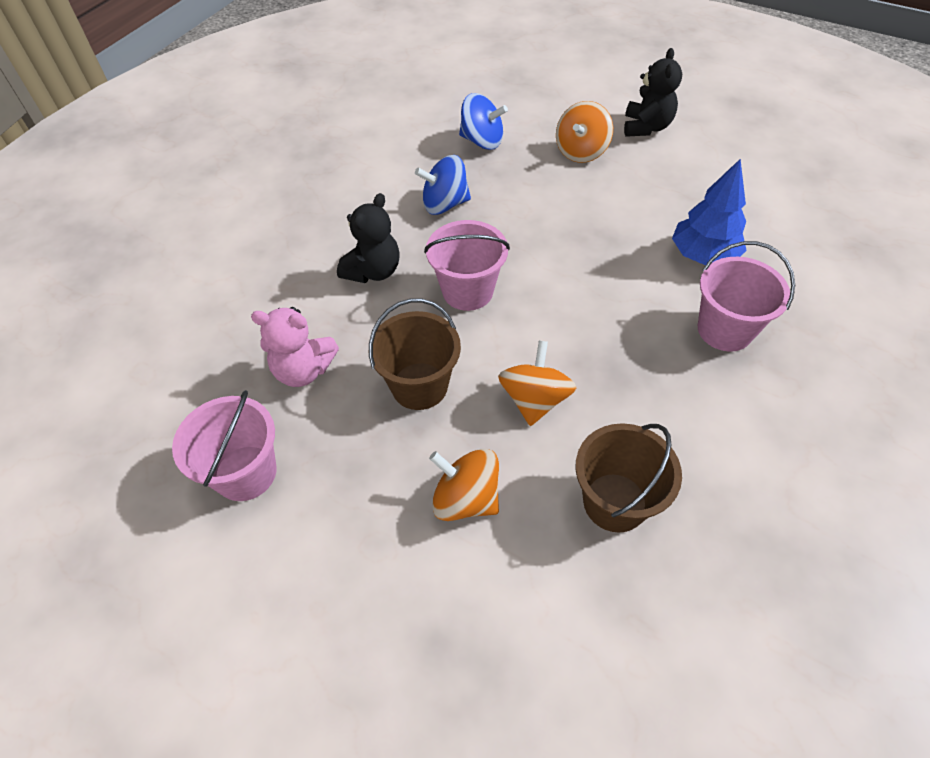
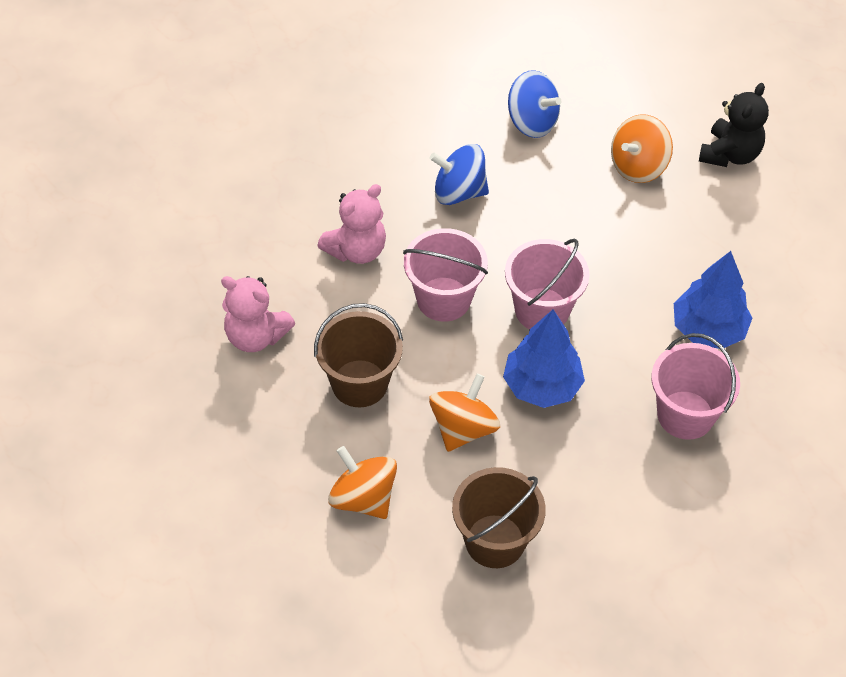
camera: 15 degrees right, 0 degrees up
(245, 473) = (177, 417): pink bucket -> pink bucket (542, 310)
(373, 271) = (356, 250): black teddy bear -> pink teddy bear
(588, 341) = (542, 386): none -> blue tree

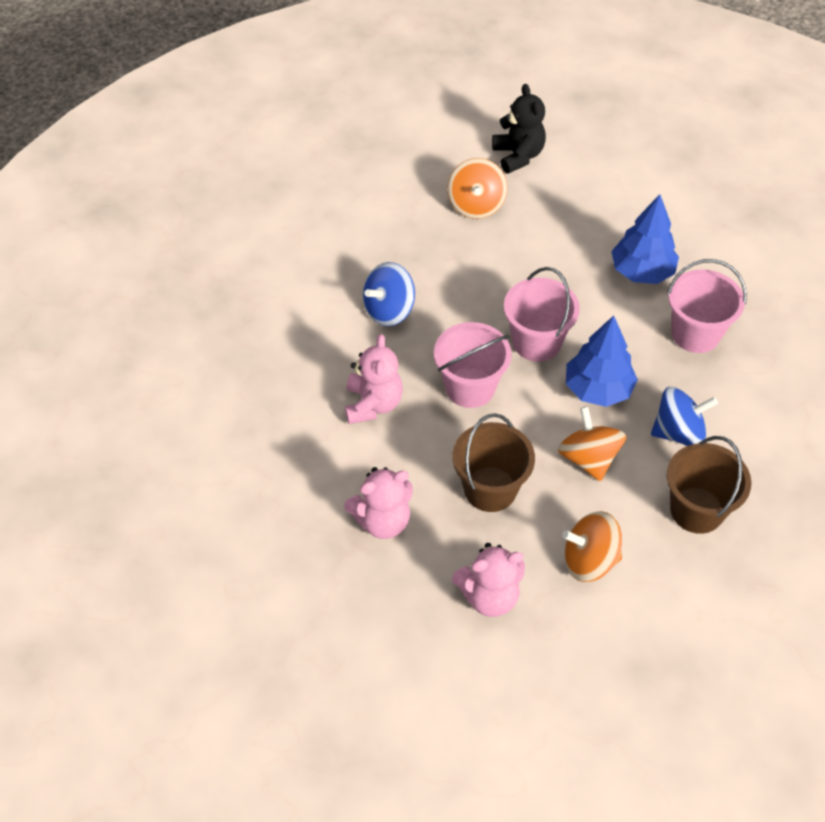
camera: 45 degrees left, 0 degrees up
(259, 454) = (489, 596): none -> pink teddy bear
(532, 122) = (376, 228): blue spinning top -> blue spinning top (678, 432)

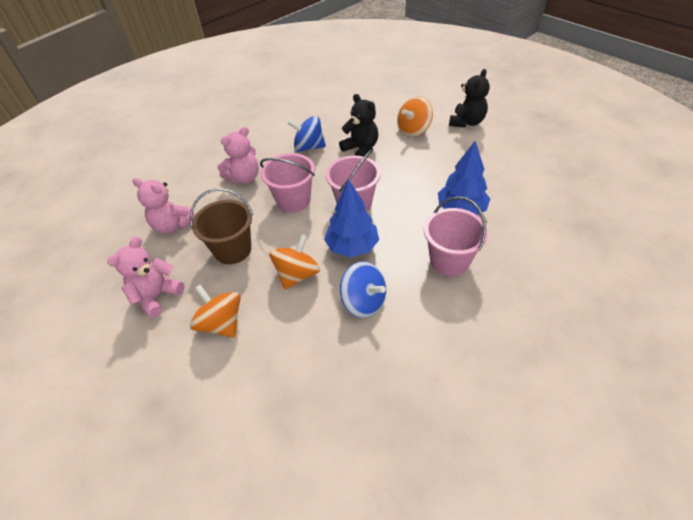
camera: 50 degrees right, 5 degrees down
(453, 271) = (361, 149): none -> black teddy bear
(489, 596) = (157, 296): pink teddy bear -> pink teddy bear turned 90 degrees clockwise
(696, 510) = (312, 351): brown bucket -> none

